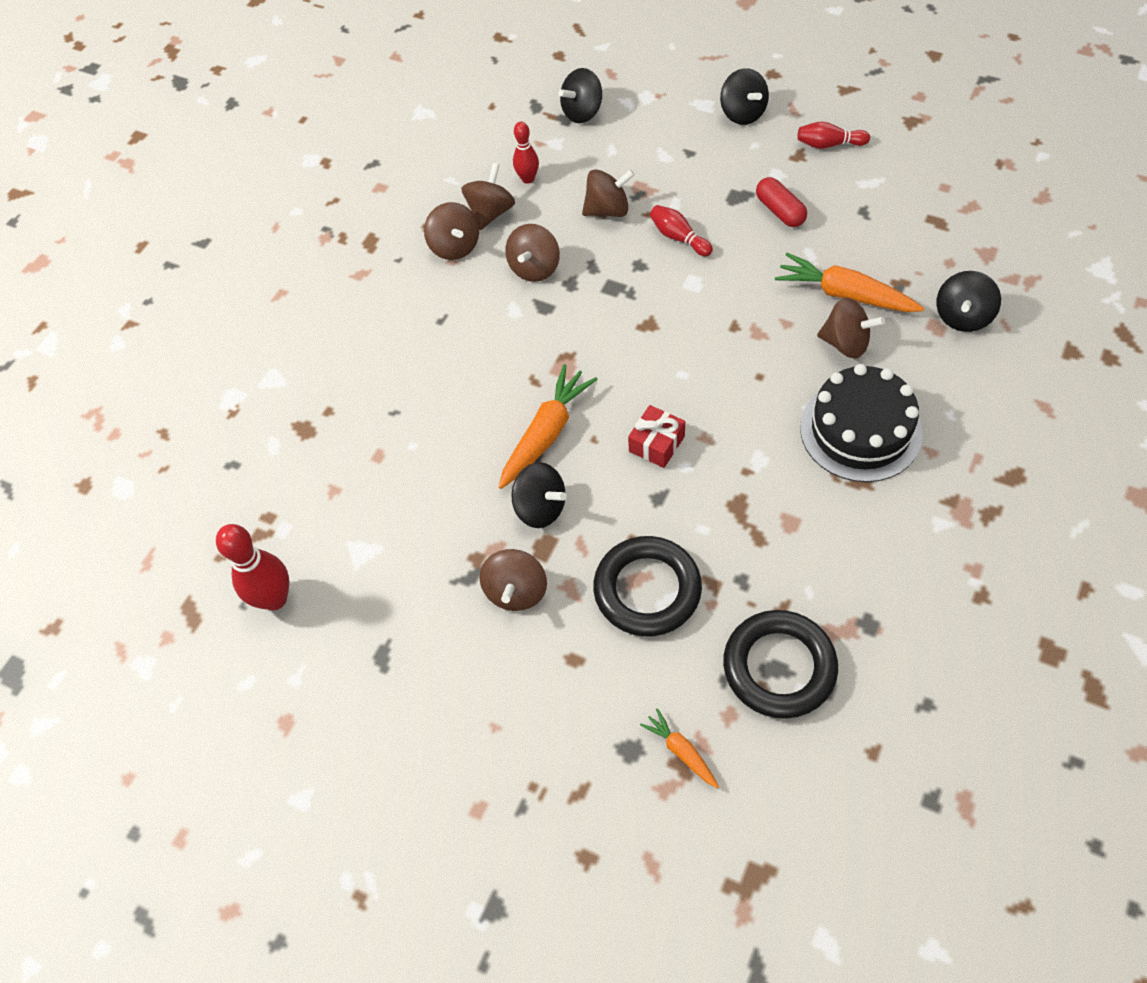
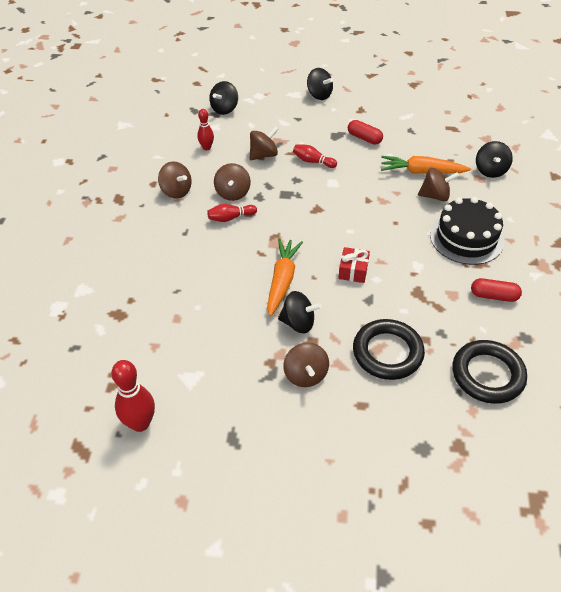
camera: 25 degrees left, 10 degrees down
(491, 212) = (191, 169): brown spinning top -> none
(681, 751) = (454, 440): orange carrot -> none
(829, 144) = (375, 102): red bowling pin -> red bowling pin (230, 218)
(854, 542) = (494, 296): none -> red capsule

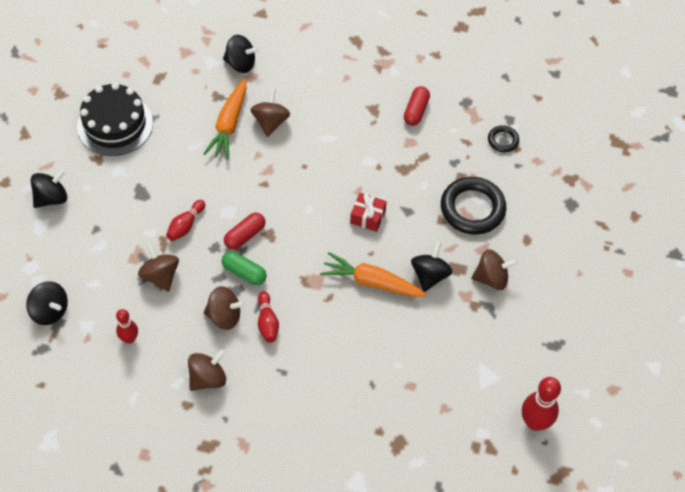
camera: 85 degrees left, 10 degrees up
(275, 199) = (244, 272): none -> green capsule
(364, 138) = (155, 166): red capsule -> red capsule (245, 236)
(466, 238) = (337, 111): black cake -> black cake (115, 124)
(487, 375) = (503, 140): black ring -> black ring, size x0.50

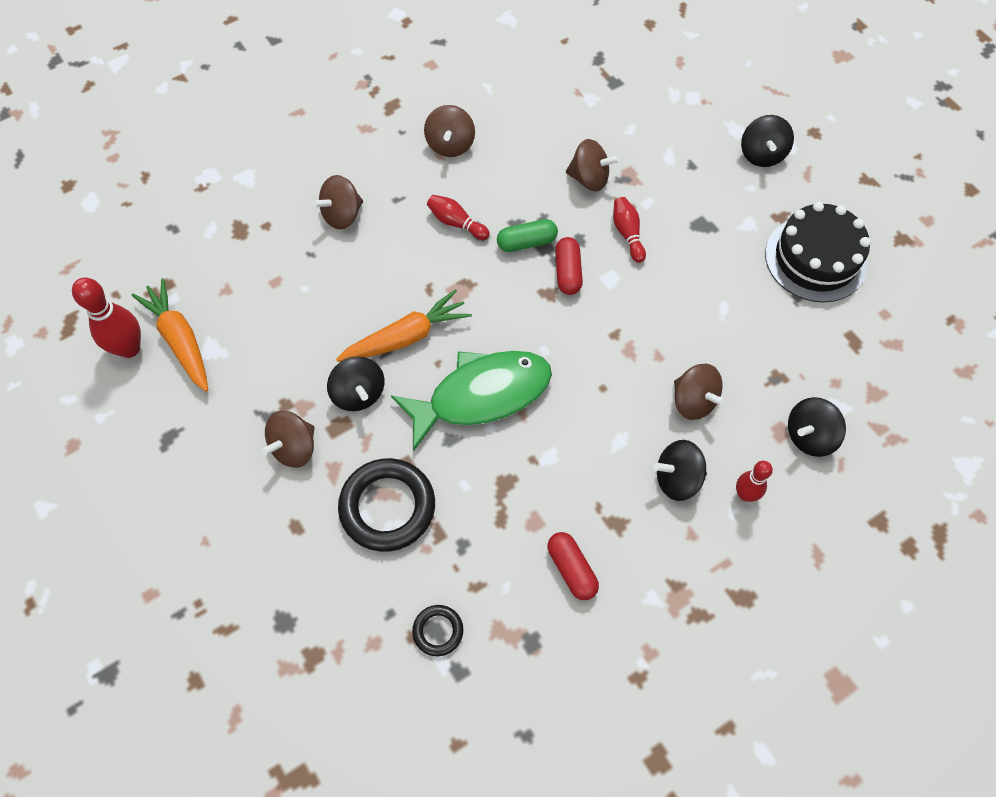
camera: 135 degrees right, 5 degrees up
(50, 311) = (631, 84): black spinning top -> black spinning top (677, 479)
(129, 338) = (547, 118): red bowling pin -> red bowling pin (745, 494)
(224, 316) = (497, 196): brown spinning top -> brown spinning top (342, 215)
(229, 125) = (725, 359): orange carrot -> orange carrot (180, 339)
(367, 217) = (481, 395): red gift -> green fish

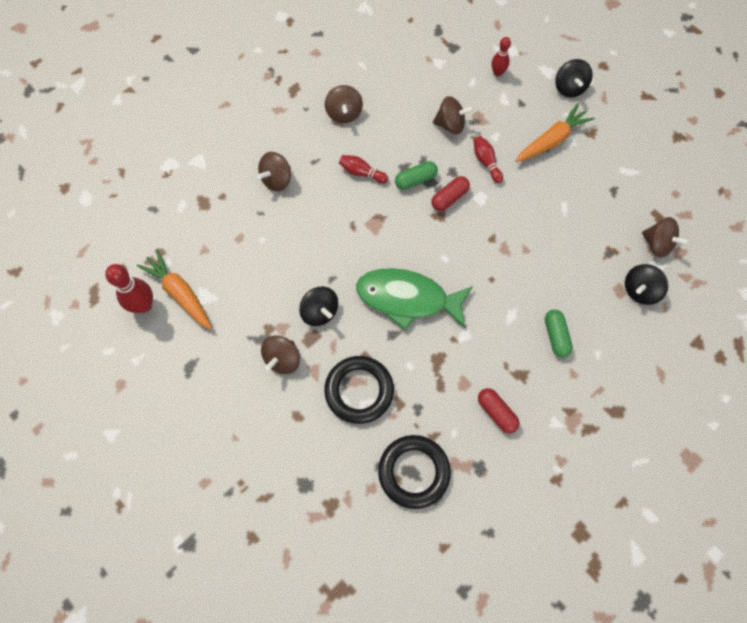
camera: 10 degrees left, 5 degrees up
(407, 337) = (345, 264): orange carrot -> orange carrot (552, 140)
(438, 631) = (414, 472): black ring -> black ring, size x2.01
(481, 395) = (407, 298): green fish -> green fish turned 135 degrees counterclockwise
(567, 272) = (449, 198): red capsule -> red capsule turned 60 degrees clockwise
(677, 479) = (556, 336): black spinning top -> green capsule
(693, 401) = (556, 278): brown spinning top -> brown spinning top (657, 244)
(745, 494) = (604, 339): red bowling pin -> red bowling pin (497, 73)
(815, 259) = (621, 160): black cake -> none

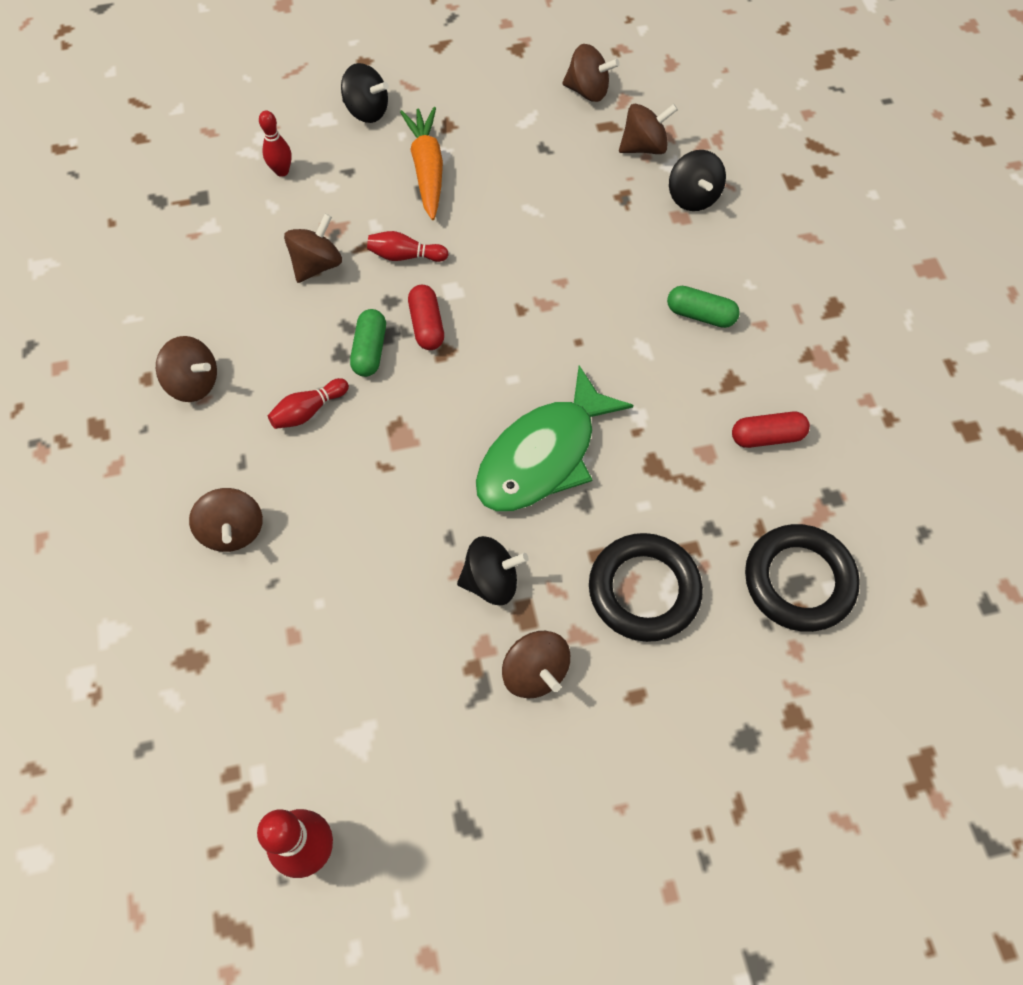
camera: 60 degrees left, 5 degrees down
(179, 293) = (326, 777): orange carrot -> none
(676, 191) = (588, 91): none -> brown spinning top

